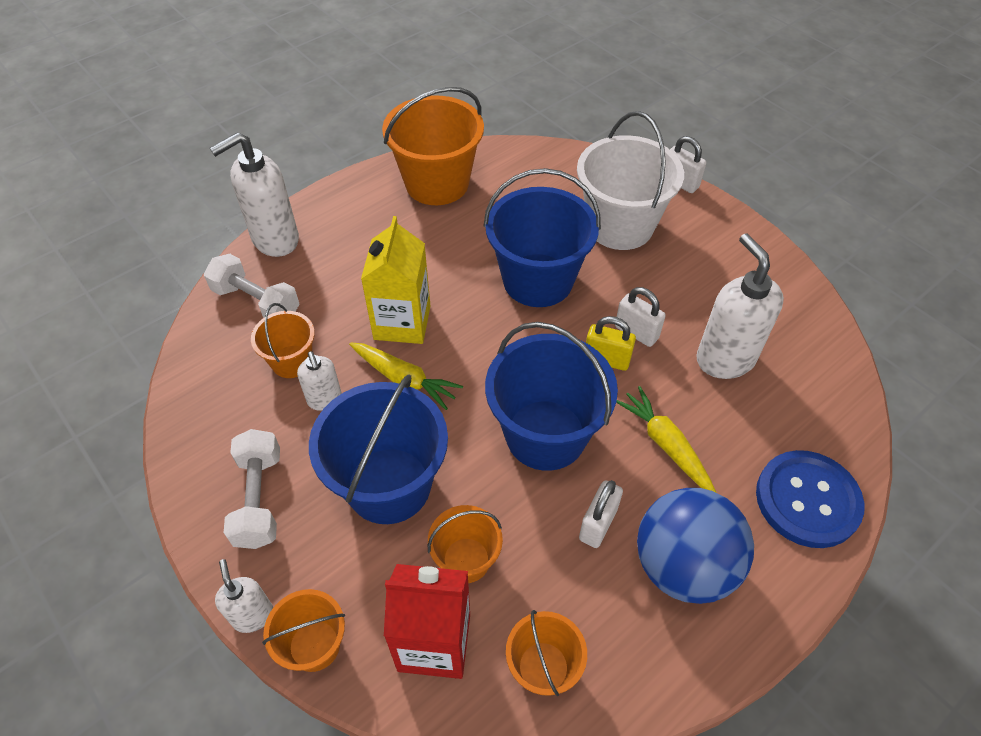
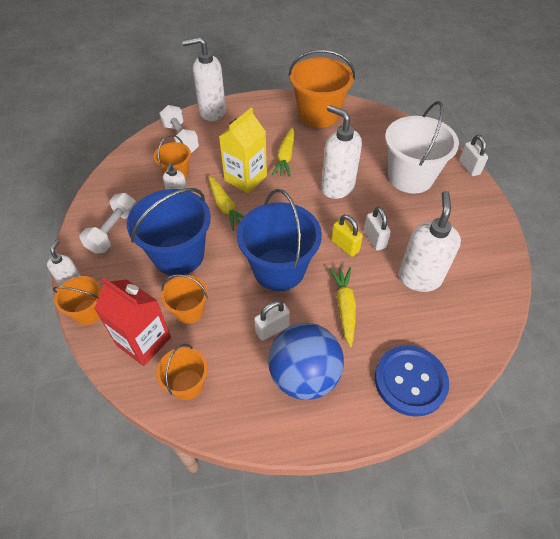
camera: 30 degrees right, 0 degrees up
(436, 266) = (285, 157): none -> yellow carrot
(538, 280) = (337, 187): blue bucket -> white soap dispenser

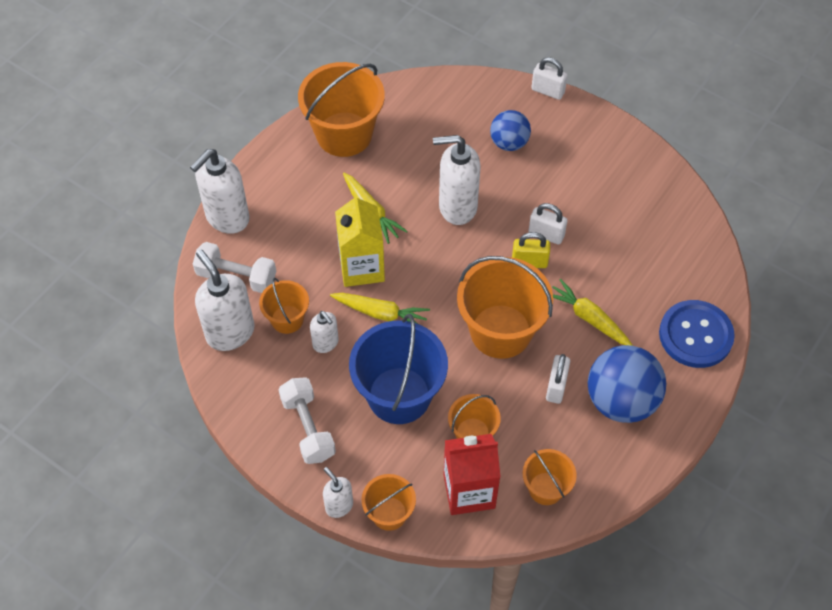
camera: 45 degrees left, 5 degrees up
(279, 269) = (500, 331): blue bucket -> orange bucket
(410, 177) = (509, 143): white bucket -> blue ball
(419, 278) = (617, 241): white soap dispenser -> white soap dispenser (230, 332)

